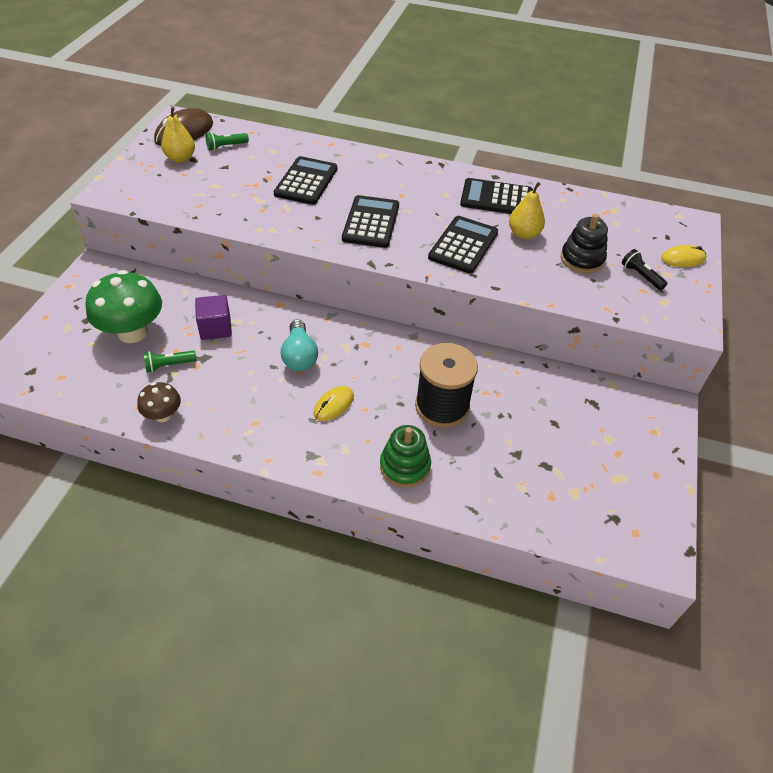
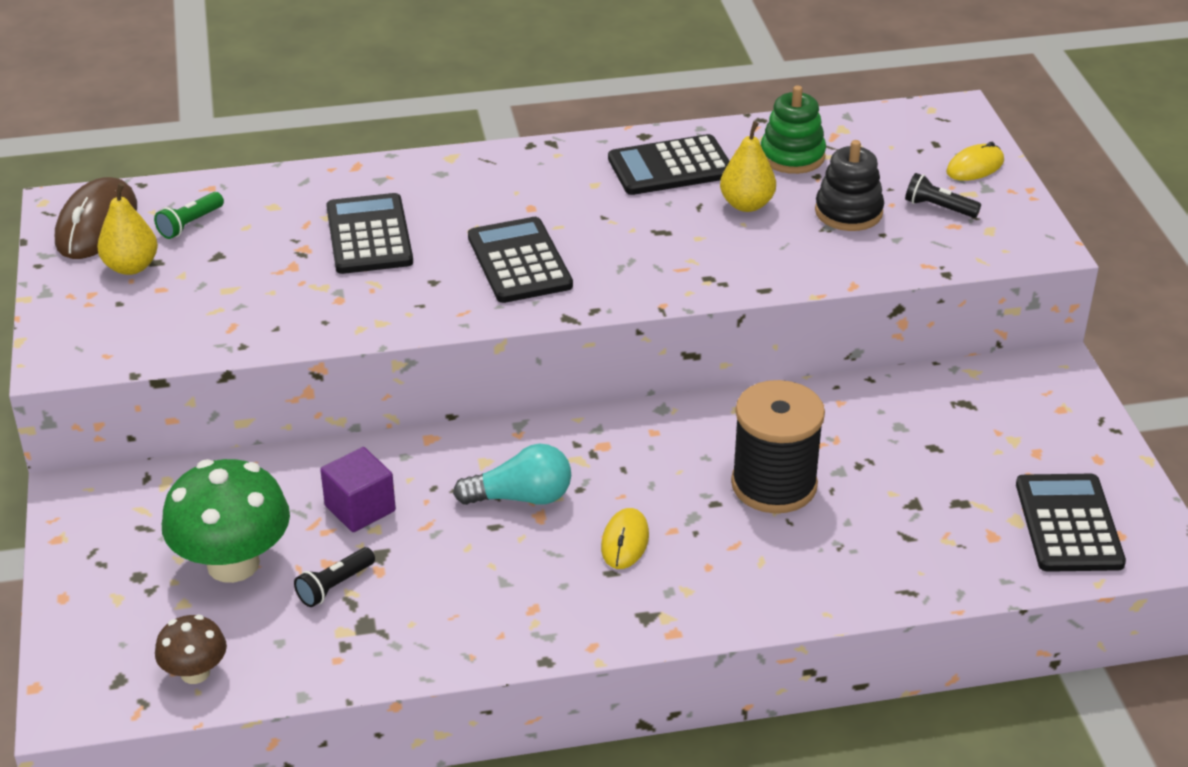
camera: 25 degrees left, 10 degrees down
(163, 415) = (388, 653): brown mushroom -> brown mushroom (195, 672)
(169, 365) = (335, 586): green flashlight -> black flashlight
(299, 356) = (521, 497): turquoise light bulb -> turquoise light bulb turned 60 degrees counterclockwise
(405, 466) = (783, 577): green stacking toy -> green stacking toy (792, 156)
(463, 245) = (676, 248): black calculator -> black calculator (1068, 524)

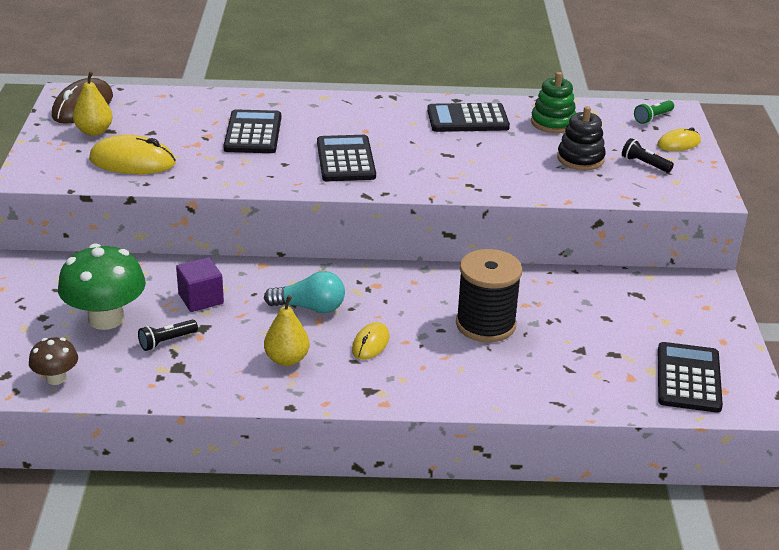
camera: 10 degrees right, 5 degrees down
(190, 224) = (141, 113): green flashlight -> green flashlight (653, 118)
(208, 311) = (132, 161): none -> yellow mouse
(746, 204) = (511, 146): yellow pear -> yellow pear (287, 359)

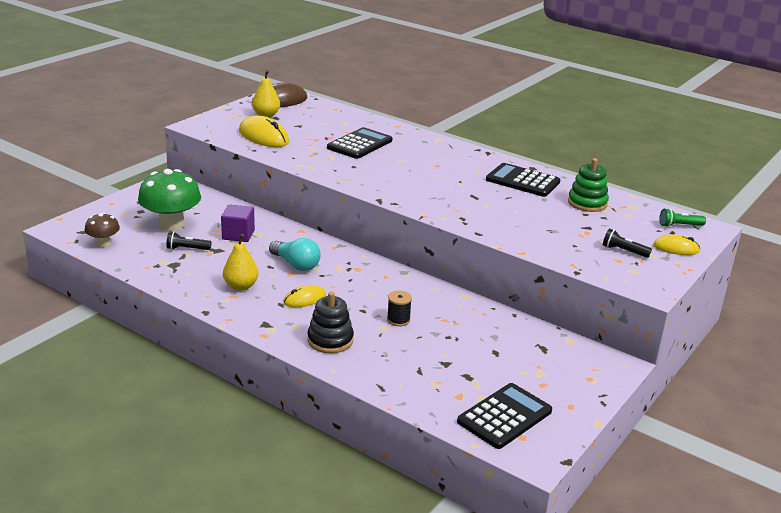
camera: 35 degrees right, 5 degrees down
(345, 159) = (397, 177): black calculator -> none
(485, 324) = (398, 320): black spool -> black spool, size x0.46
(580, 159) = (574, 231): black stacking toy -> black stacking toy (330, 340)
(644, 164) = (623, 251): black flashlight -> black flashlight turned 45 degrees counterclockwise

